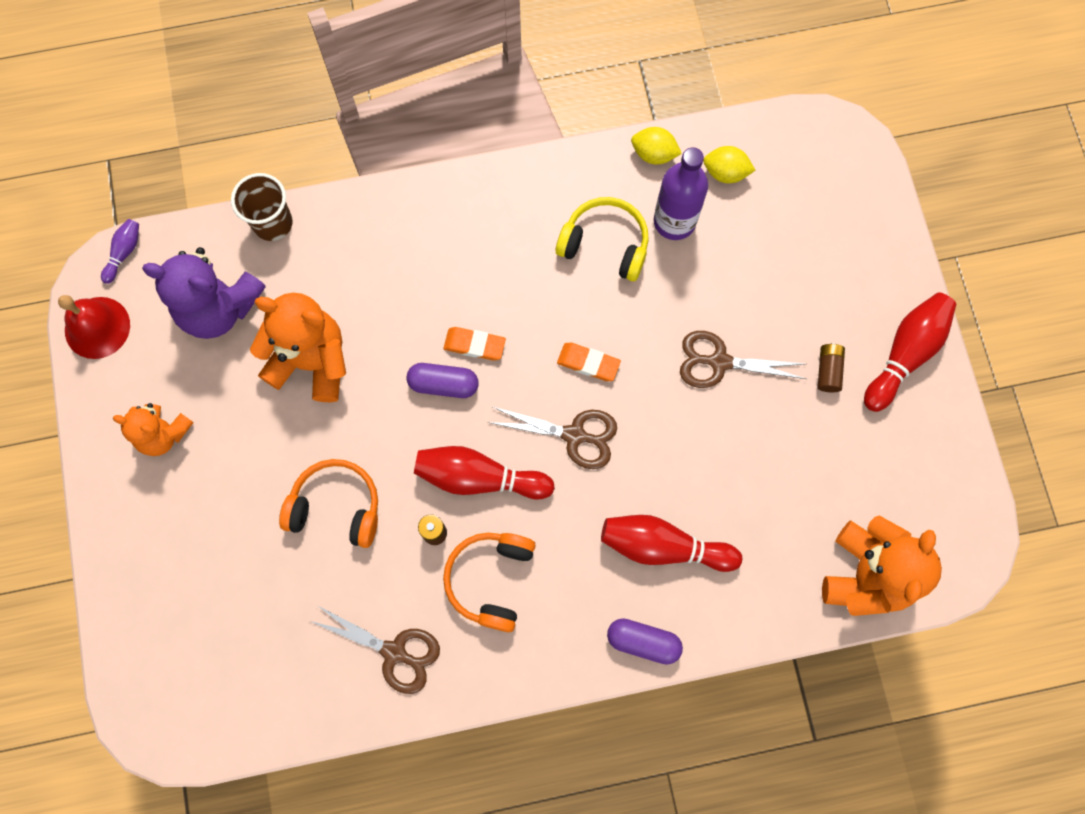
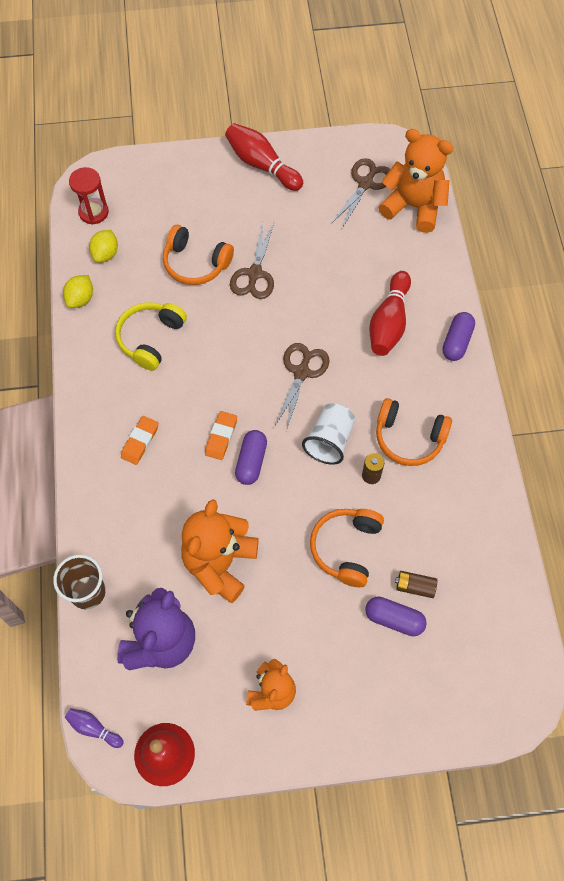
camera: 85 degrees left, 10 degrees down
(249, 569) = (394, 619): none -> purple capsule
(394, 652) = (462, 509): brown scissors -> brown scissors (365, 184)
(479, 478) = (329, 441): red bowling pin -> white cup
(588, 363) = (245, 358): orange eraser -> orange eraser (140, 441)
(674, 221) = (139, 291): purple bottle -> none
(726, 285) = (195, 263): none -> orange headphones
(789, 148) = (93, 212): none -> red hourglass
(828, 371) = (269, 210): brown battery -> brown battery (415, 587)

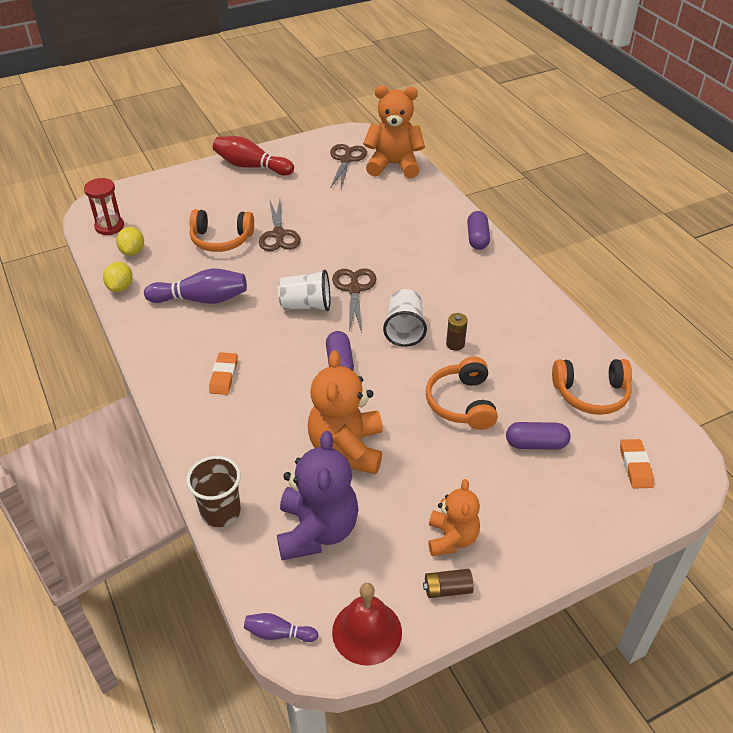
camera: 20 degrees left, 20 degrees down
(150, 339) = (201, 299): yellow headphones -> purple bowling pin
(221, 437) = (302, 352): orange eraser -> orange eraser (635, 466)
(247, 378) = (306, 305): none -> white cup
(389, 323) = (413, 239): red bowling pin -> none
(409, 438) = (474, 310): orange headphones -> orange headphones (591, 394)
(415, 587) = (540, 414): brown battery -> brown battery (447, 589)

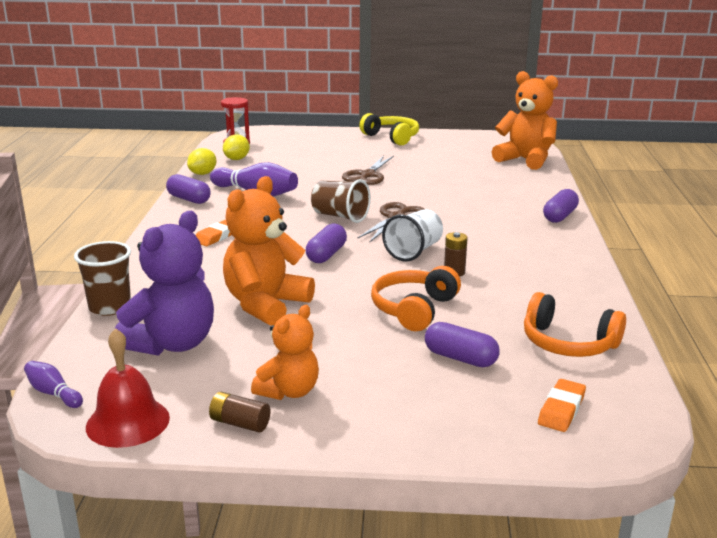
camera: 30 degrees right, 20 degrees down
(145, 332) = (189, 199): none -> purple capsule
(221, 239) = (315, 168): orange headphones -> none
(251, 166) = (392, 137): red bowling pin -> yellow headphones
(306, 305) = (340, 216): white cup -> brown cup
(346, 160) = (482, 149): brown scissors -> none

